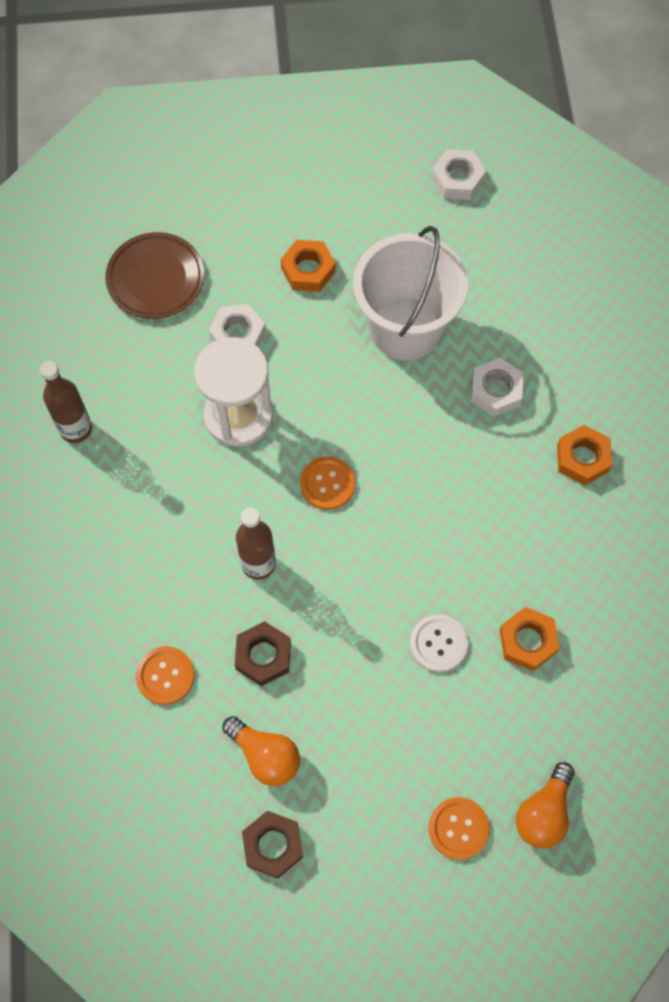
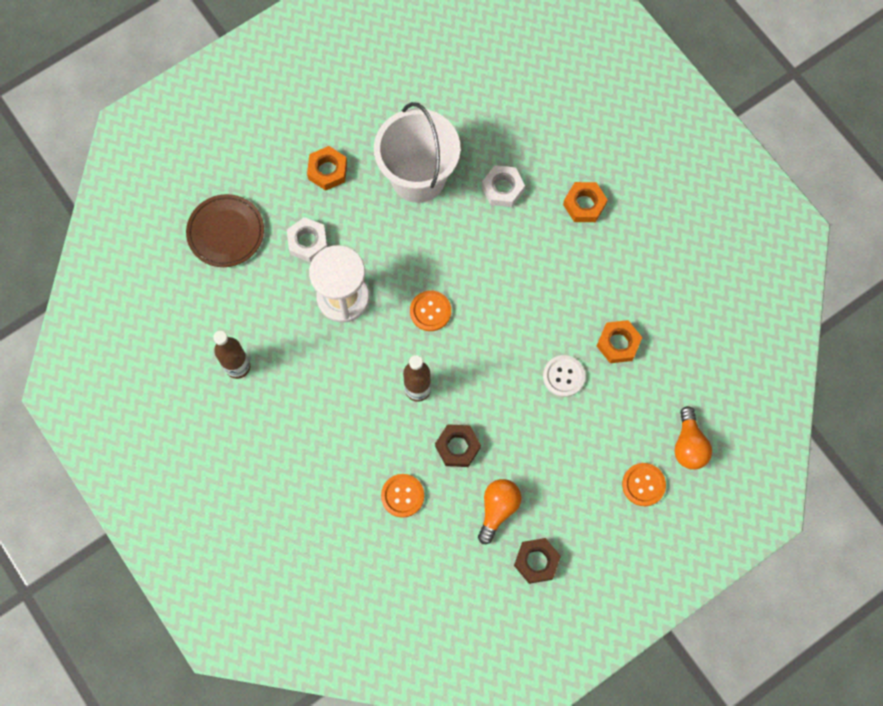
camera: 30 degrees left, 5 degrees up
(265, 755) = (498, 509): orange light bulb -> orange light bulb turned 75 degrees counterclockwise
(457, 179) = (390, 52): white nut -> none

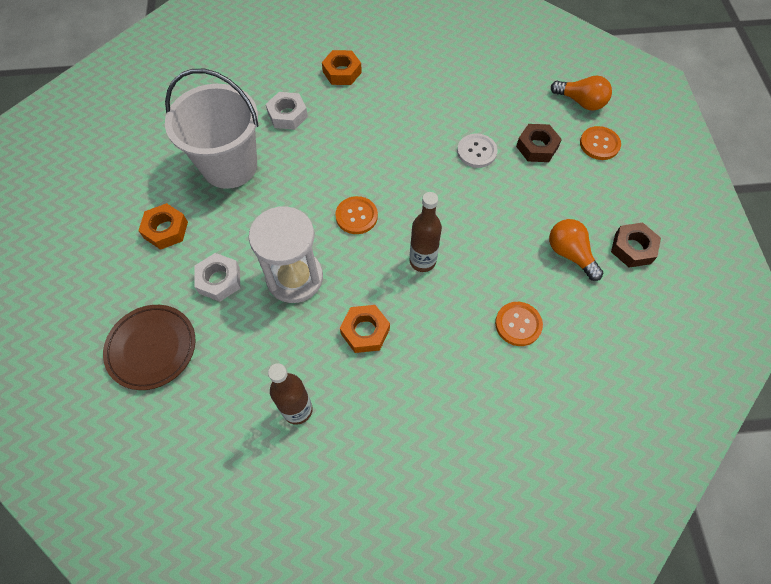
camera: 60 degrees left, 10 degrees down
(457, 447) = (495, 257): brown nut -> brown nut (537, 147)
(618, 343) = (471, 105): orange nut -> orange nut (365, 331)

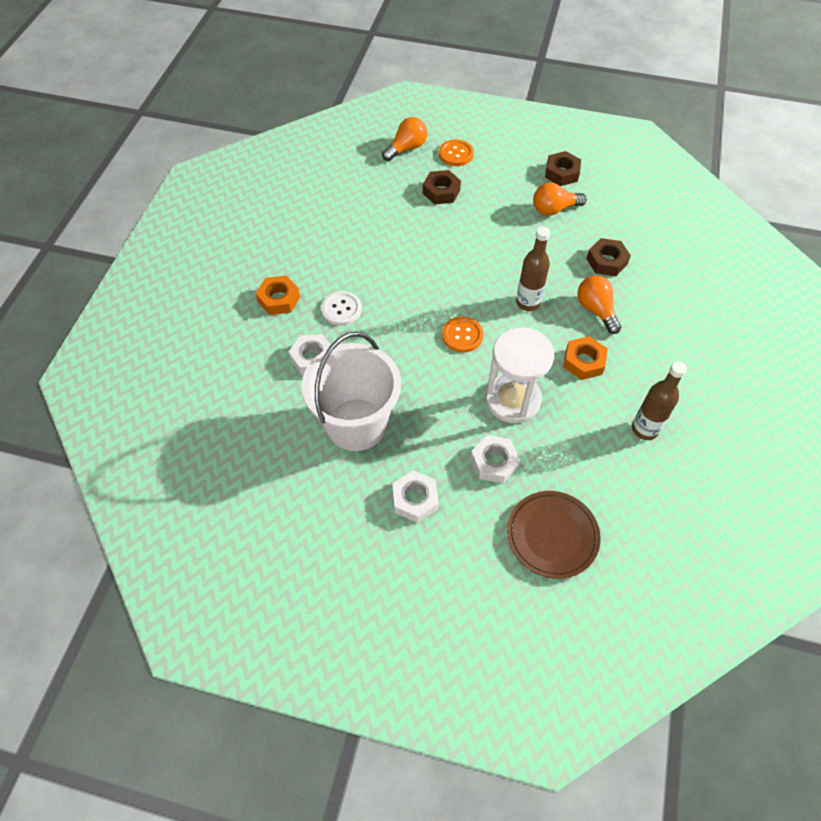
camera: 70 degrees left, 5 degrees down
(166, 230) = (415, 499): orange nut -> white nut
(441, 328) = (596, 310): none -> orange light bulb
(476, 151) = (428, 231): white button -> white button (341, 309)
(518, 324) = (606, 261): orange button -> brown nut

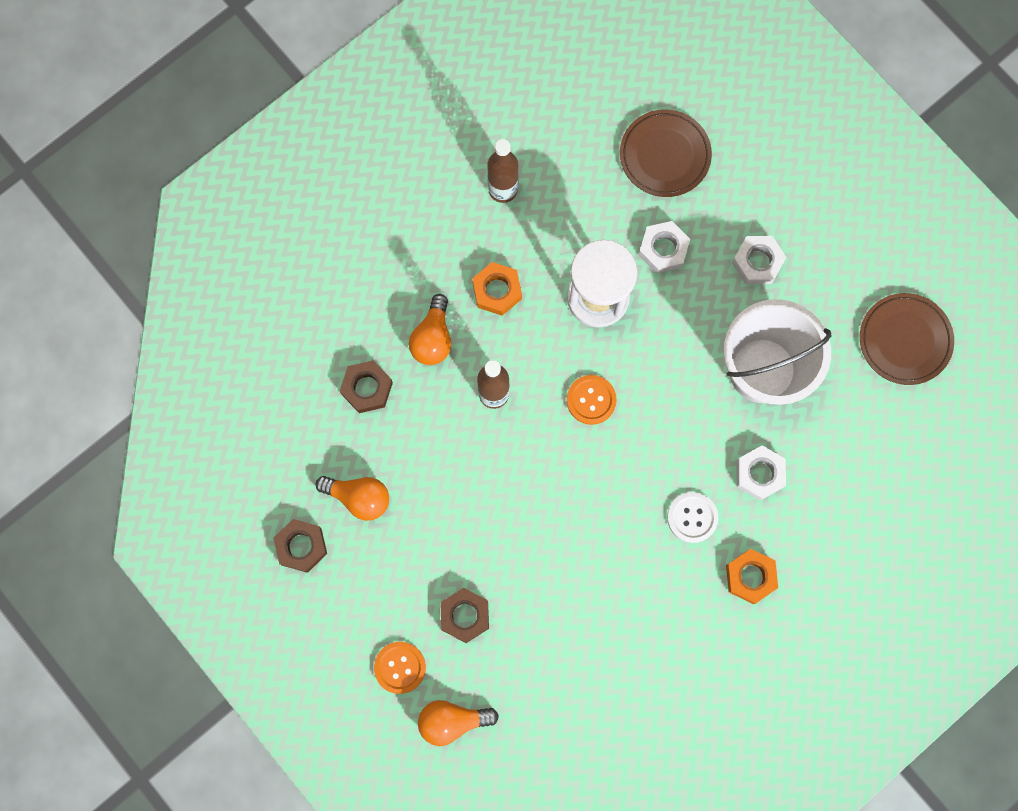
camera: 145 degrees left, 20 degrees up
(256, 514) = (904, 340): none -> brown plate

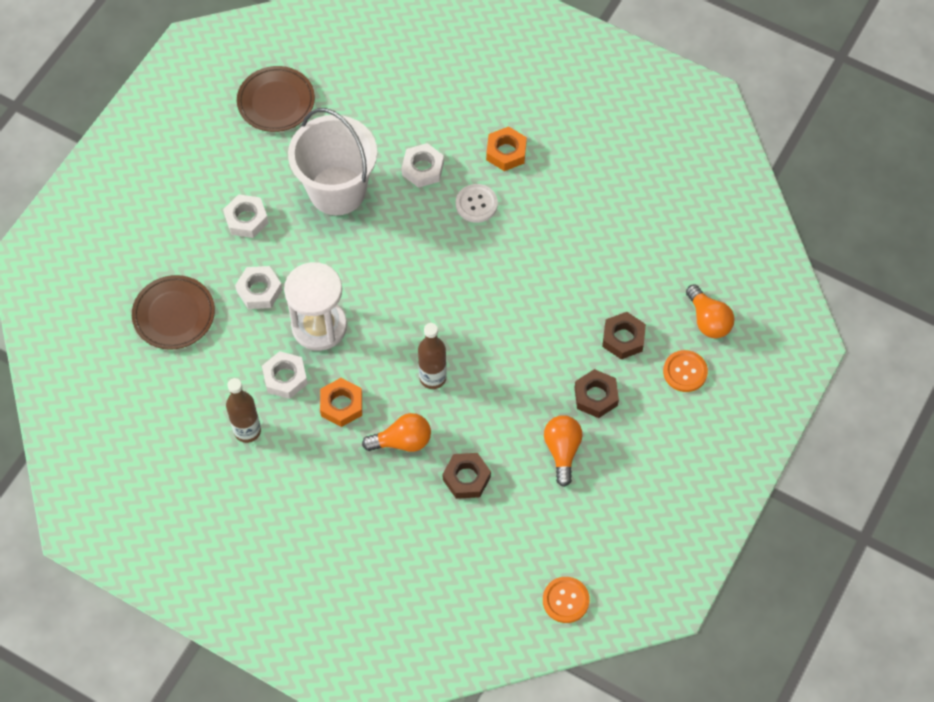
camera: 110 degrees left, 15 degrees down
(301, 546) = (621, 481): brown nut -> brown nut (595, 396)
(549, 244) = (285, 378): none -> white nut
(591, 400) = (409, 304): orange button -> orange button (565, 600)

